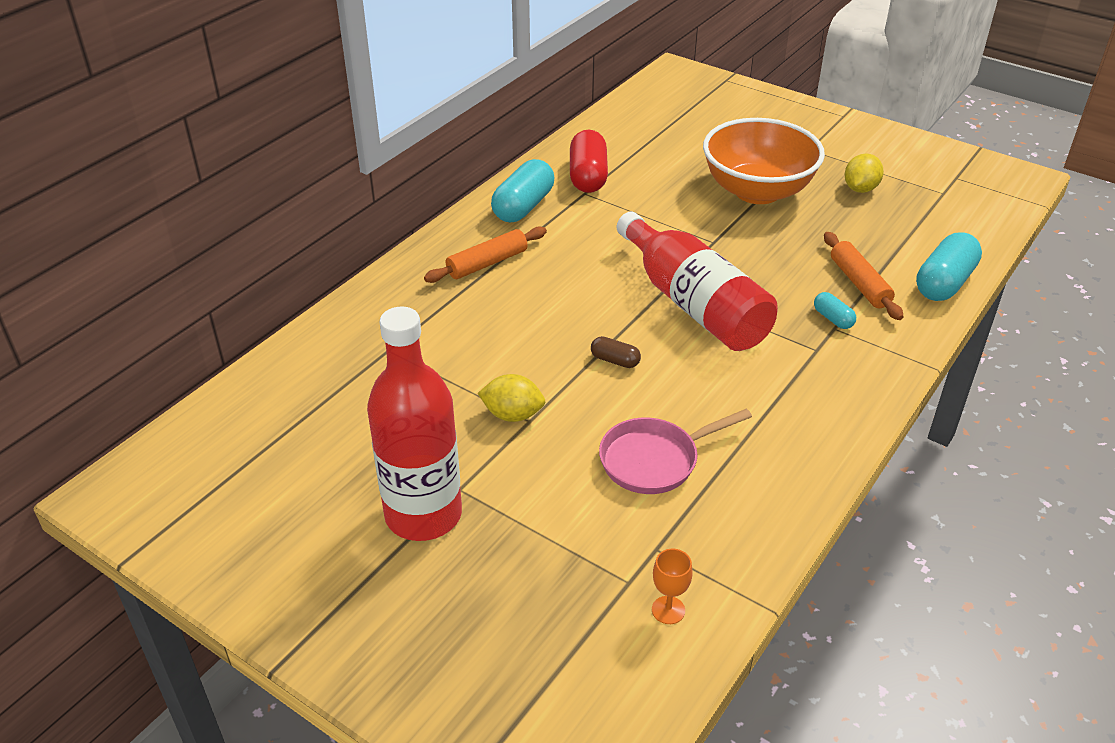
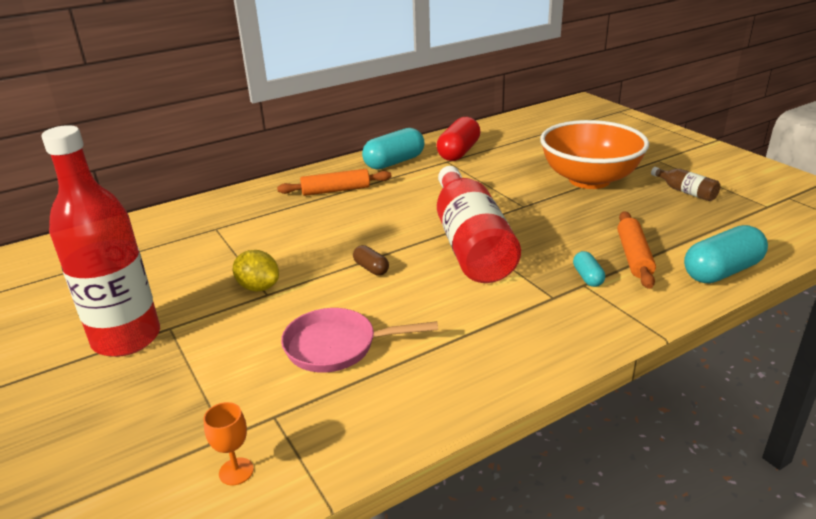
camera: 25 degrees right, 10 degrees down
(860, 189) = (685, 191): yellow lemon -> brown bottle

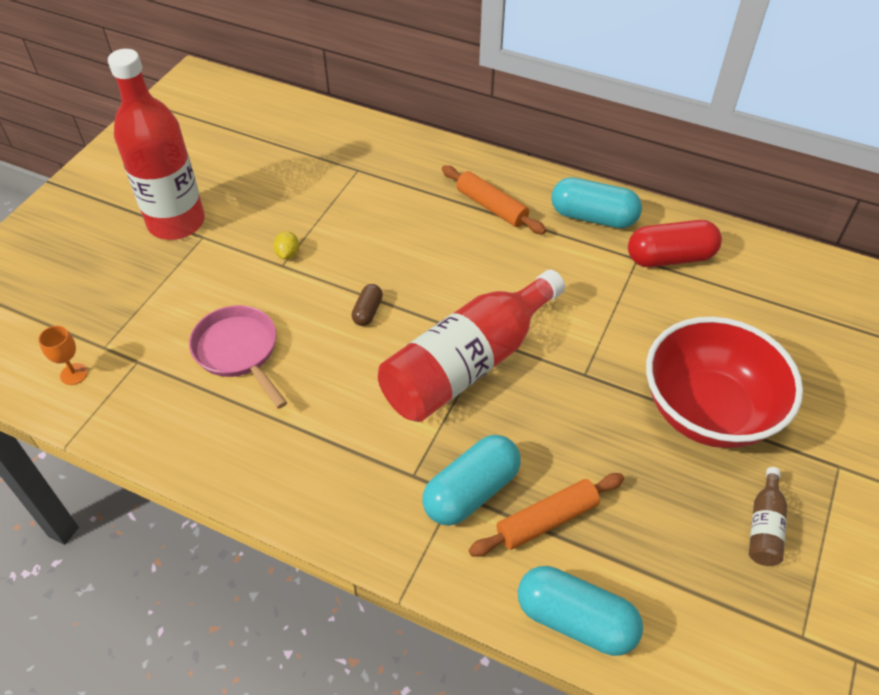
camera: 55 degrees right, 20 degrees up
(258, 287) = (288, 254): yellow lemon -> yellow lemon, size x0.63
(587, 277) = (471, 491): turquoise capsule -> turquoise capsule, size x1.98
(589, 180) = (708, 411): orange bowl -> red bowl

